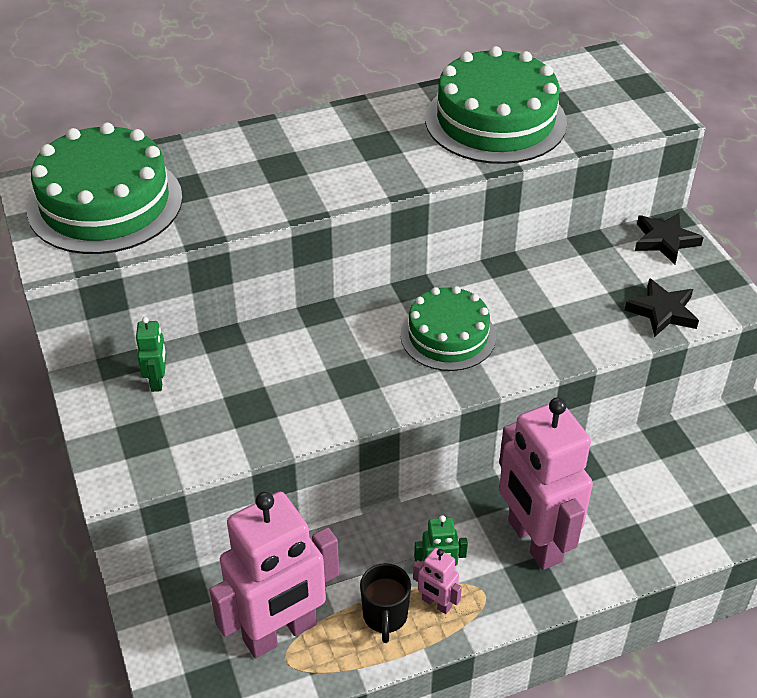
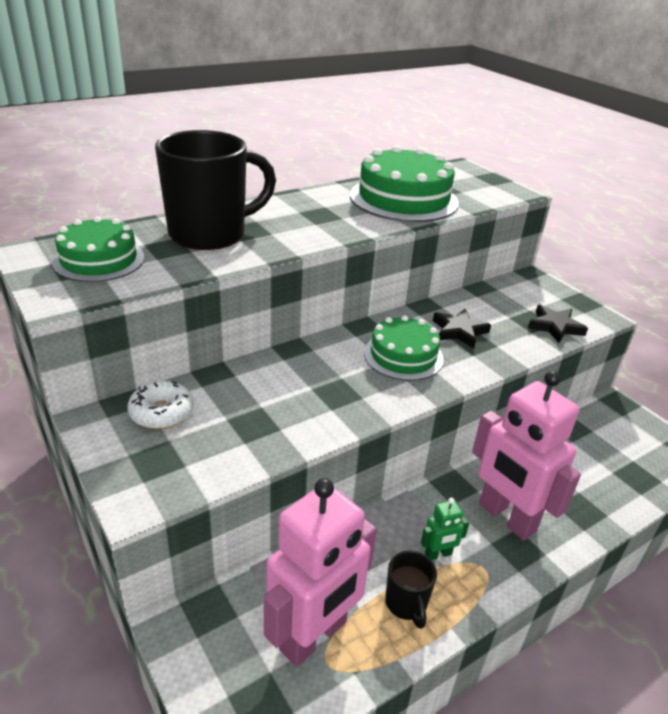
camera: 15 degrees left, 10 degrees down
(105, 203) = (99, 260): green cake -> green cake, size x0.64
(157, 381) = (161, 412): green robot -> white donut
(235, 170) = (210, 234): none -> black mug
(436, 603) = (447, 584): pink robot -> none
(665, 241) = (531, 284): black star -> black star (459, 331)

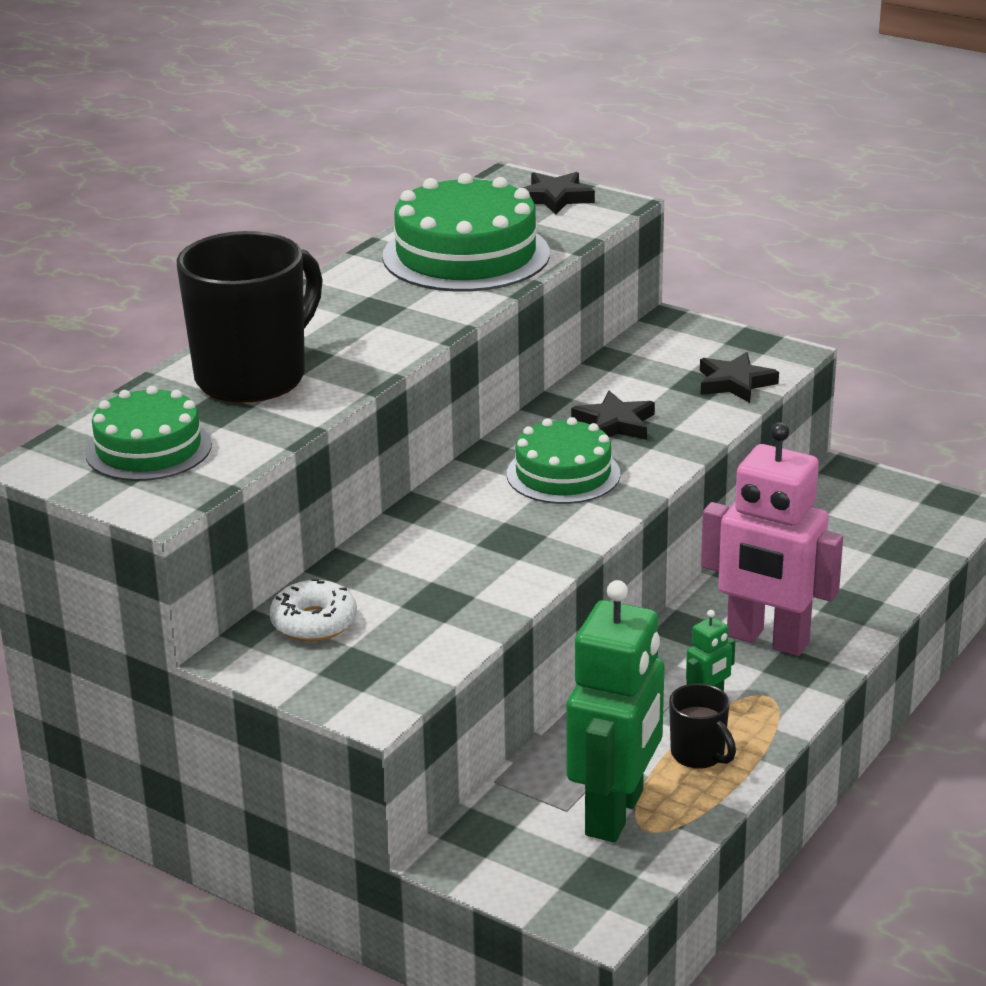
camera: 20 degrees left, 5 degrees down
(314, 636) = (615, 813): pink robot -> green robot
(482, 182) = (555, 198): none -> black star

